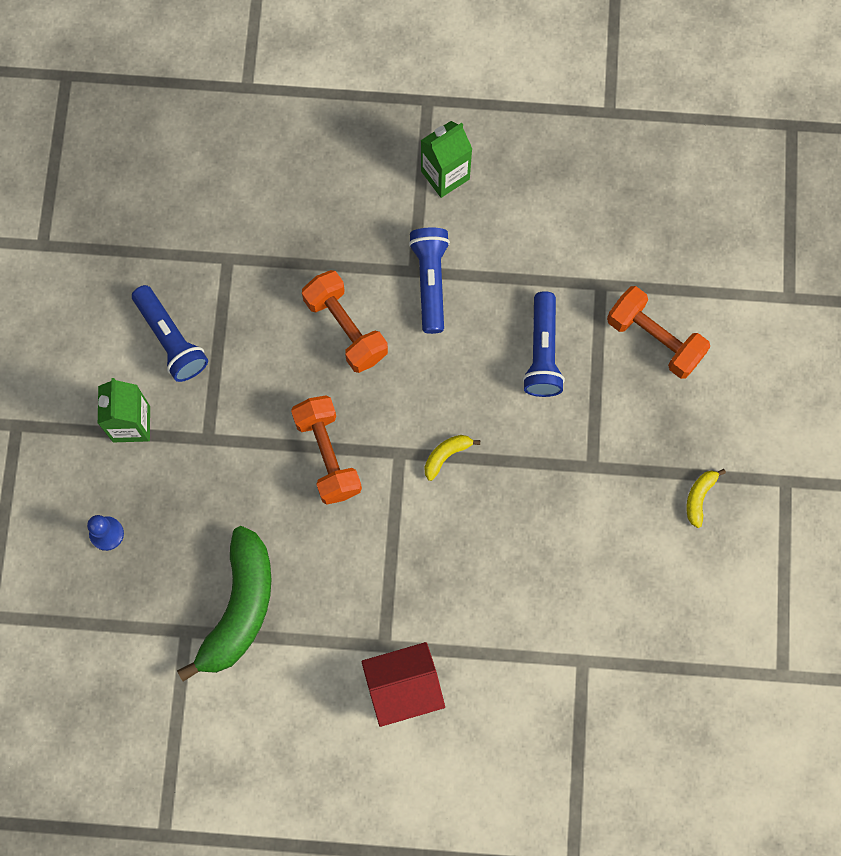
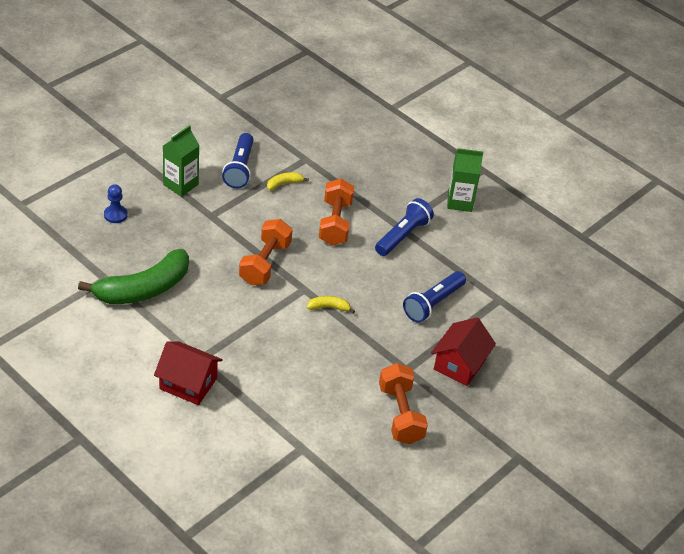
camera: 35 degrees right, 30 degrees down
(636, 412) = (459, 364): none -> red house
(654, 339) = (506, 342): orange dumbbell -> orange dumbbell (400, 414)
(699, 497) = (456, 427): yellow banana -> yellow banana (284, 184)

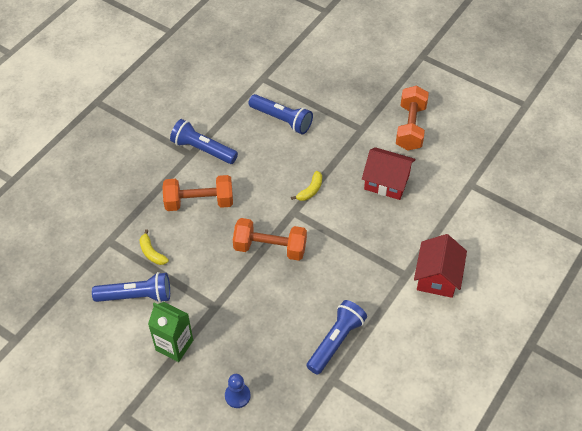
camera: 95 degrees left, 10 degrees up
(143, 289) = (336, 341): green banana -> blue flashlight
(329, 307) = (310, 190): yellow banana -> yellow banana turned 135 degrees counterclockwise
(400, 414) = (410, 127): orange dumbbell -> orange dumbbell turned 60 degrees counterclockwise
(459, 202) = (146, 114): green carton -> none
(459, 364) = (344, 96): red house -> red house (386, 182)

